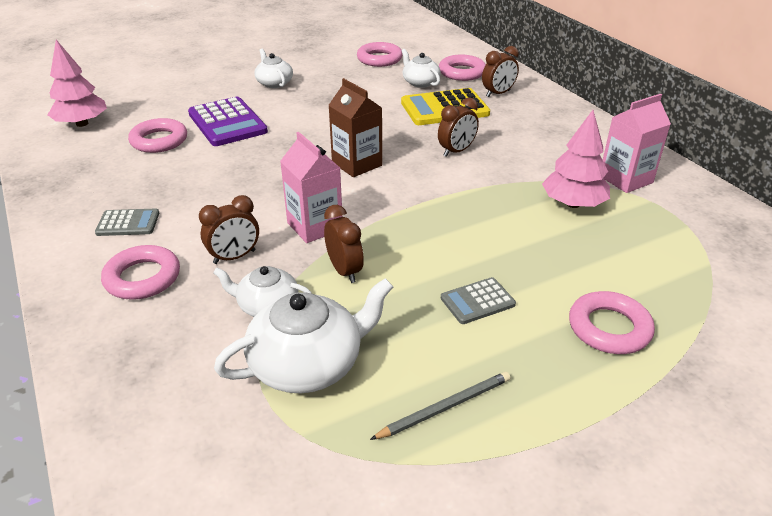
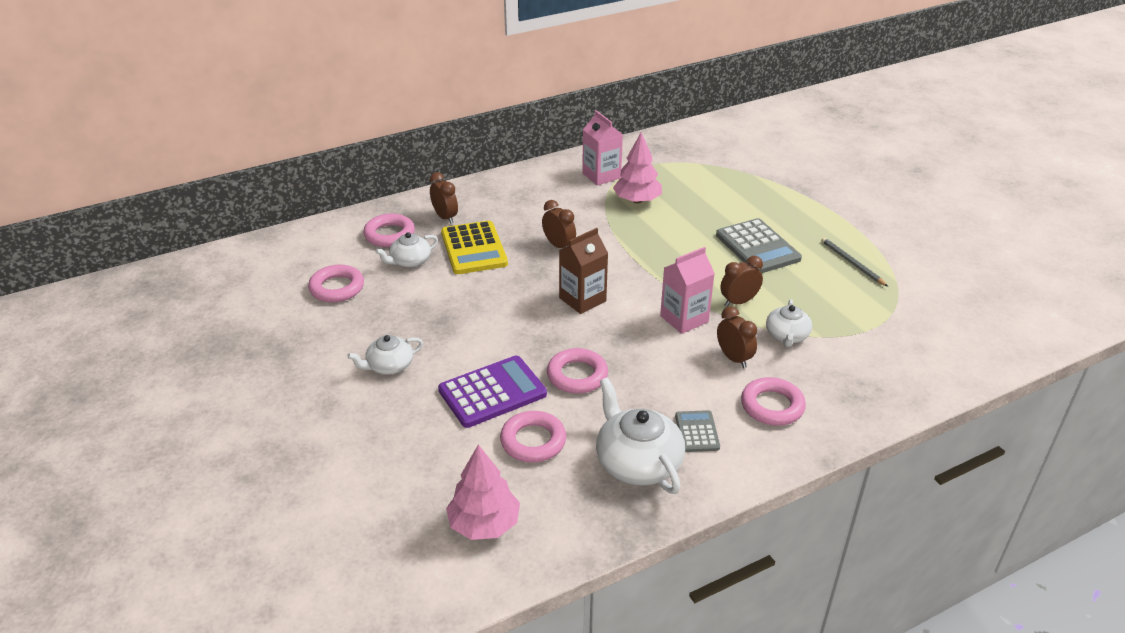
camera: 90 degrees left, 0 degrees up
(308, 364) = (836, 314): white teapot -> white teapot (637, 462)
(477, 301) = (757, 247): grey calculator -> grey calculator, size x1.83
(609, 328) = (769, 204): pink ring -> pink ring (577, 375)

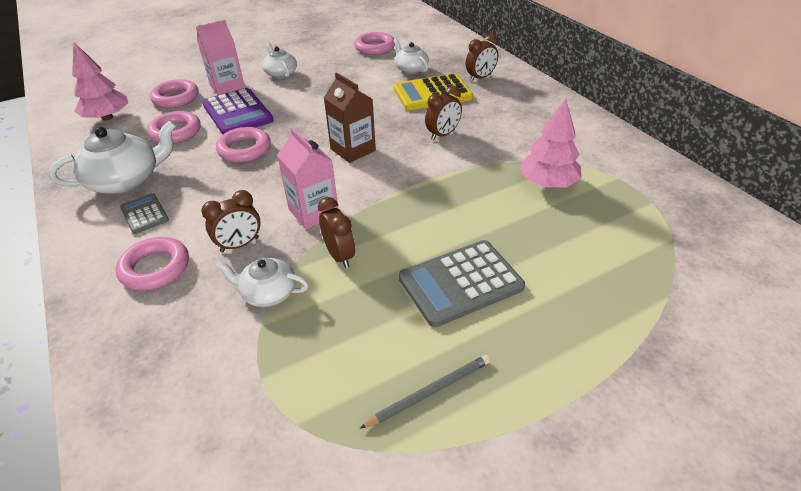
camera: 90 degrees right, 5 degrees up
(389, 235) = (448, 58): pink ring -> pink ring (176, 98)
(601, 176) = (595, 158): pink carton -> pink carton (227, 87)
(697, 432) = (144, 214): grey calculator -> grey calculator turned 120 degrees counterclockwise

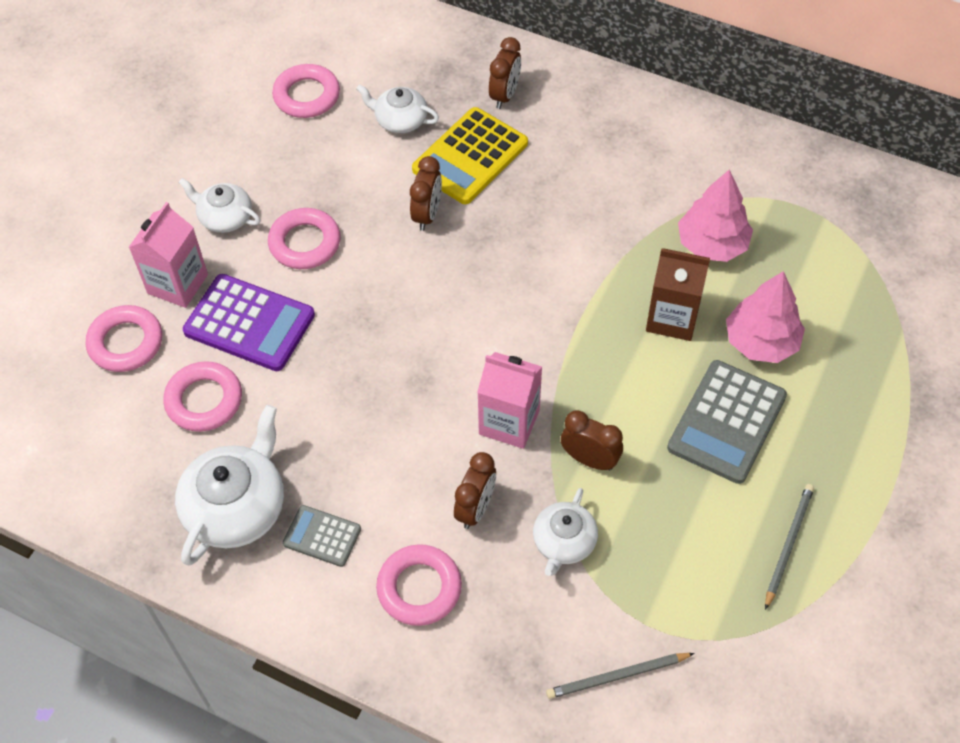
camera: 35 degrees left, 15 degrees up
(107, 117) = (70, 429): pink tree -> pink tree (761, 342)
(199, 402) = (617, 676): none -> grey pencil
(244, 149) = (330, 378): pink ring -> pink ring (305, 243)
(268, 293) = (564, 542): white teapot -> white teapot turned 45 degrees counterclockwise
(353, 150) = (463, 307): brown carton -> brown carton (672, 318)
(443, 135) = (545, 226): brown clock -> brown clock (427, 215)

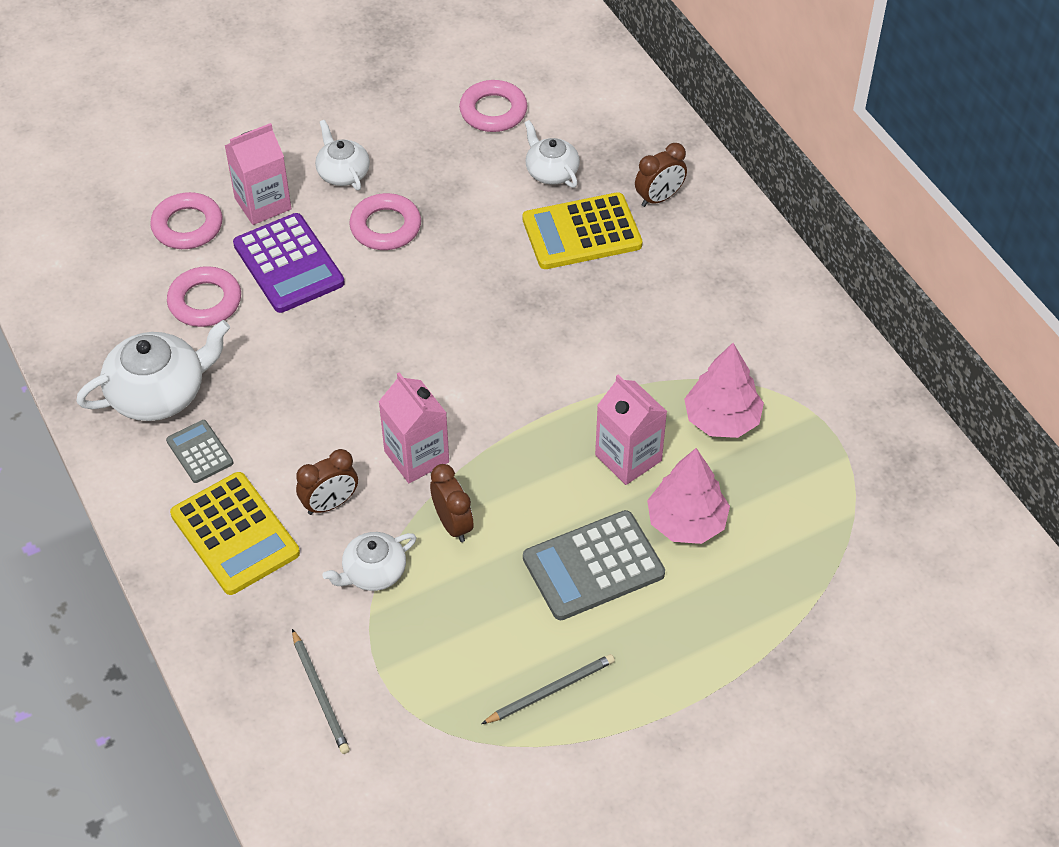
camera: 35 degrees right, 5 degrees down
(419, 588) = (235, 534): pink ring -> yellow calculator
(427, 215) = (502, 259): brown clock -> none
(617, 676) = (320, 694): grey pencil -> grey pencil turned 135 degrees counterclockwise
(672, 318) = (628, 458): brown carton -> pink carton

